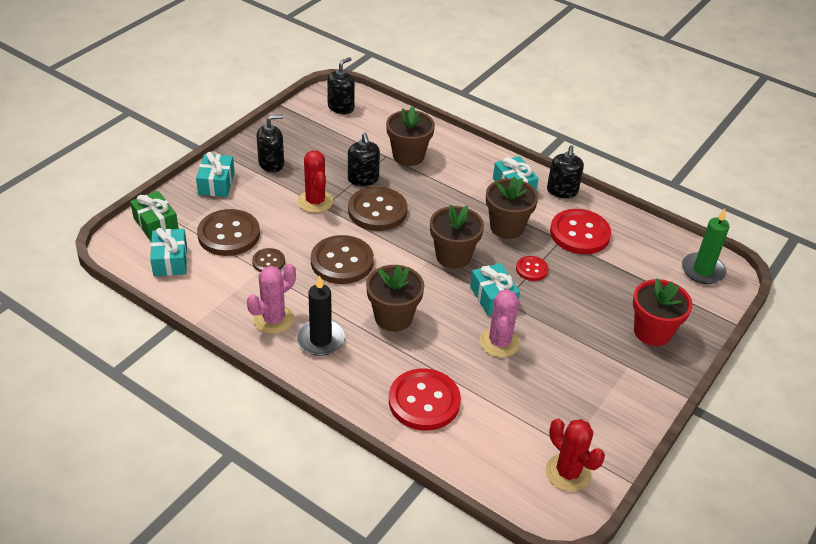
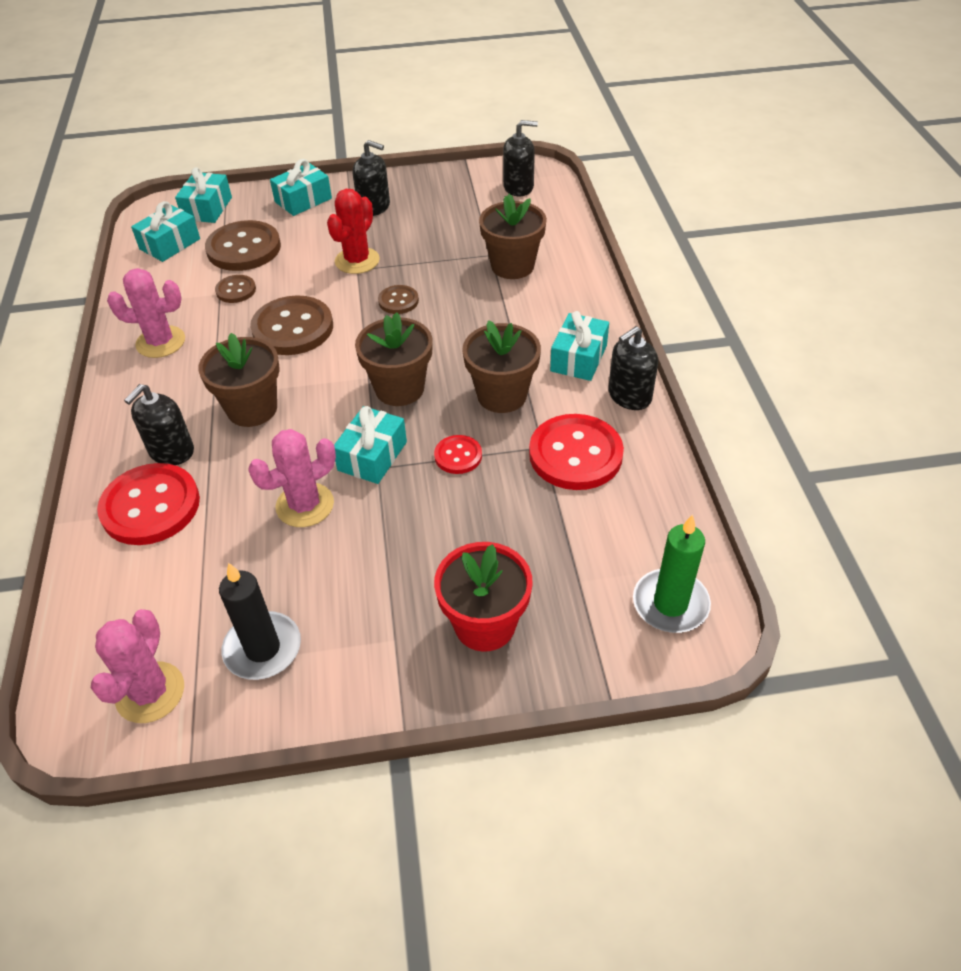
camera: 50 degrees right, 5 degrees up
(156, 224) = (207, 208): green gift -> turquoise gift
(320, 340) = (165, 385): black candle -> black candle (263, 648)
(363, 179) = (433, 264): black soap dispenser -> black soap dispenser (171, 451)
(377, 211) = (398, 301): brown button -> brown button, size x0.51
(568, 473) = (150, 692): red cactus -> pink cactus

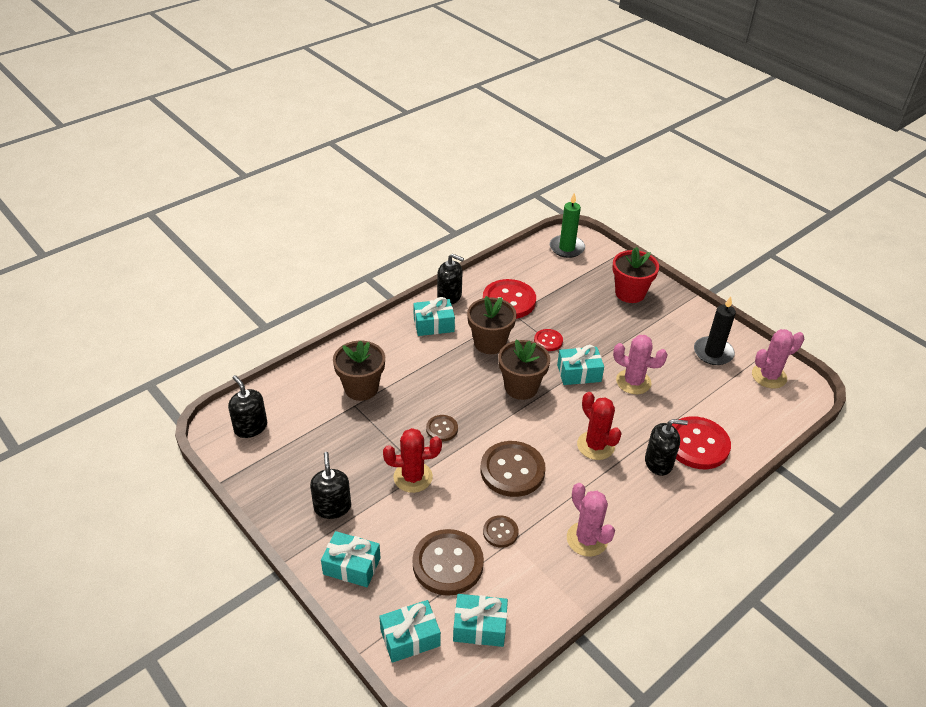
camera: 125 degrees left, 5 degrees down
(252, 409) = (595, 445): brown flower pot -> red cactus

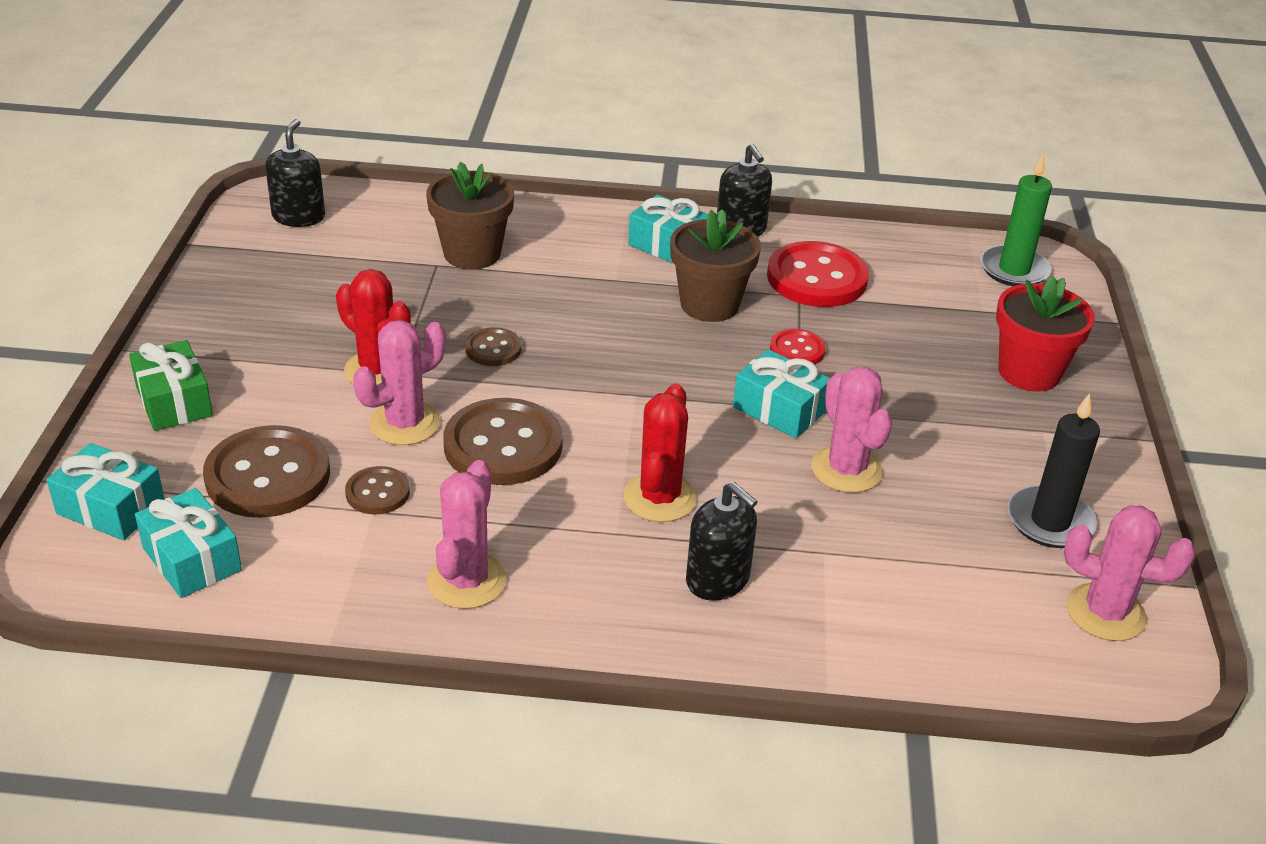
camera: 45 degrees right, 5 degrees down
(332, 507) = (249, 337): black soap dispenser -> none
(352, 566) = (174, 401): turquoise gift -> green gift
(462, 493) = (405, 423): none -> pink cactus
(521, 387) = (669, 373): brown flower pot -> none
(697, 444) = (818, 603): red button -> none

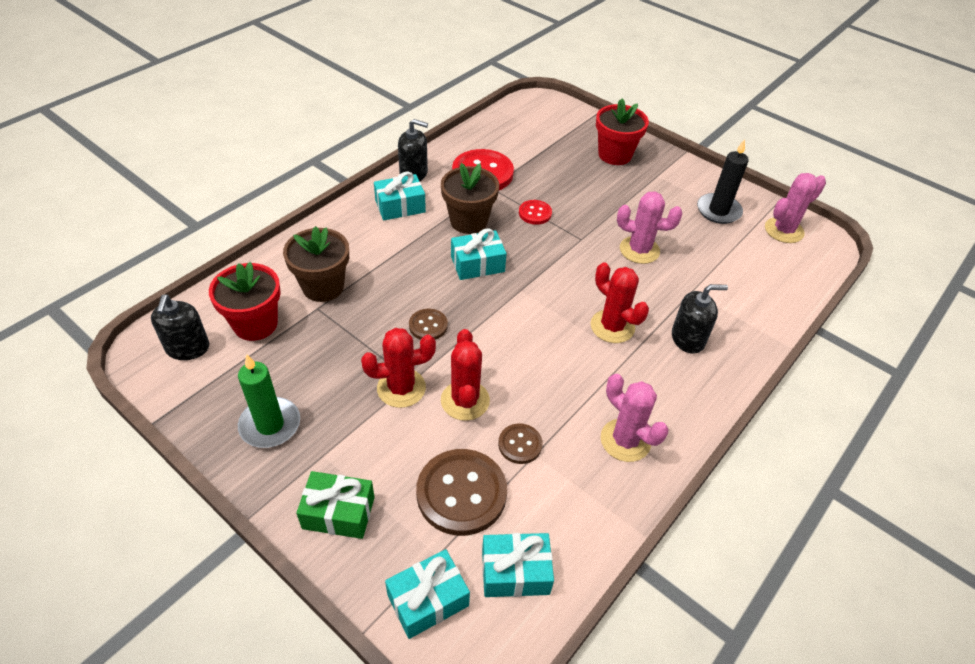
camera: 55 degrees left, 10 degrees up
(298, 217) = (187, 348): black soap dispenser -> black soap dispenser turned 135 degrees counterclockwise
(371, 238) = (255, 324): none -> red flower pot
(405, 423) = (465, 400): pink cactus -> red cactus
(503, 445) = (521, 366): brown button -> none
(779, 409) = (576, 246): turquoise gift -> turquoise gift (477, 264)
(1014, 270) = (536, 113): green candle -> green candle (270, 425)

